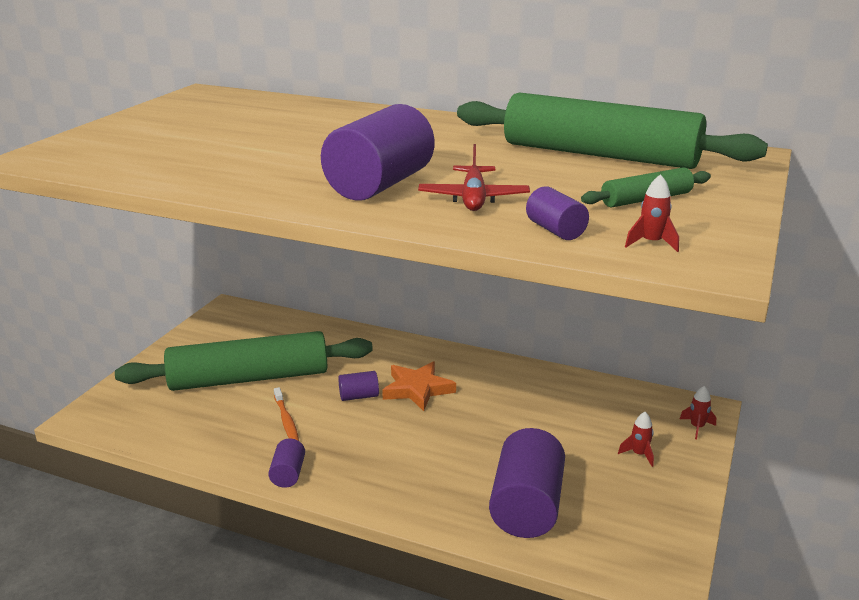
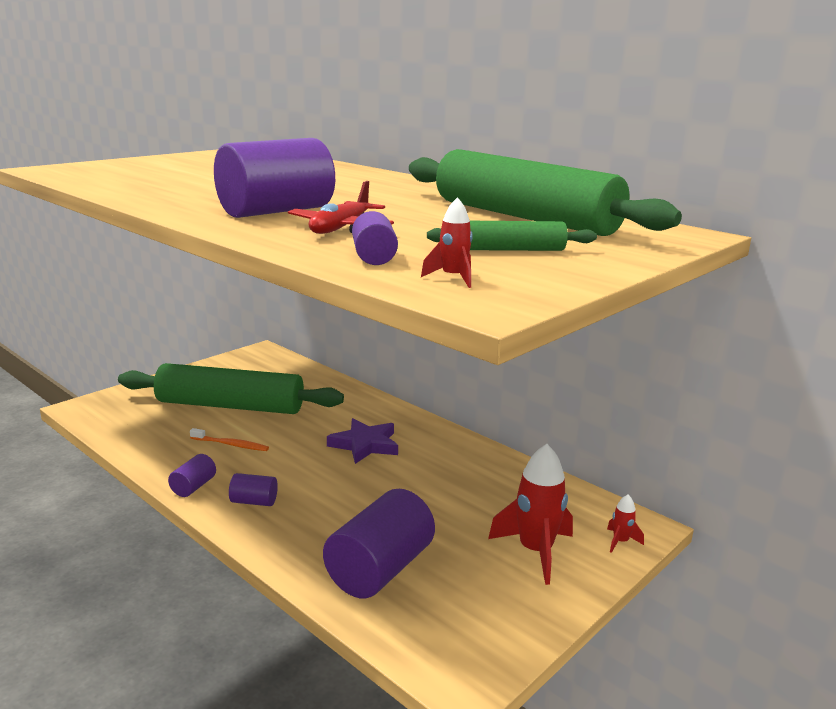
camera: 20 degrees right, 5 degrees down
(286, 420) = (230, 444): orange toothbrush -> orange toothbrush turned 75 degrees counterclockwise
(359, 396) = (308, 439): purple cylinder -> purple cylinder (254, 502)
(417, 389) = (365, 445): orange star -> purple star
(639, 454) = (535, 551): red rocket -> red rocket, size x2.15

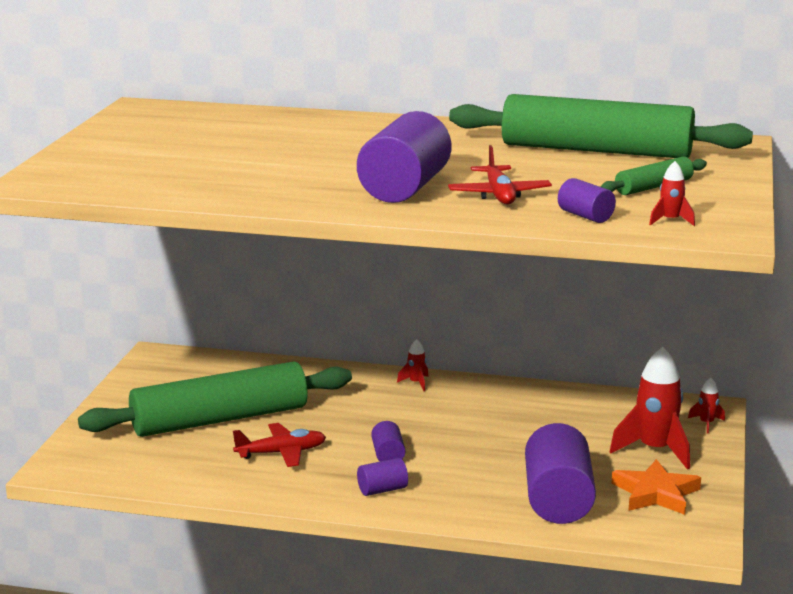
camera: 30 degrees left, 0 degrees up
(193, 487) = (307, 497): purple cylinder -> purple cylinder (388, 455)
(230, 444) = (281, 453): orange toothbrush -> red plane
(365, 445) = (409, 414): purple star -> none
(405, 421) = (416, 383): none -> red rocket
(482, 599) = (655, 493): none -> orange star

